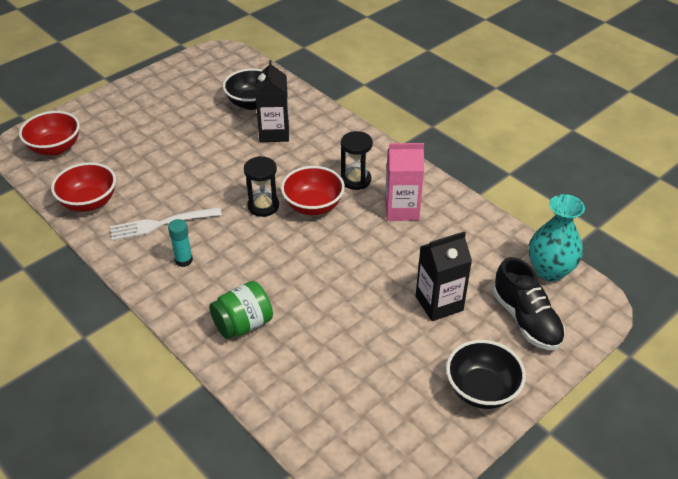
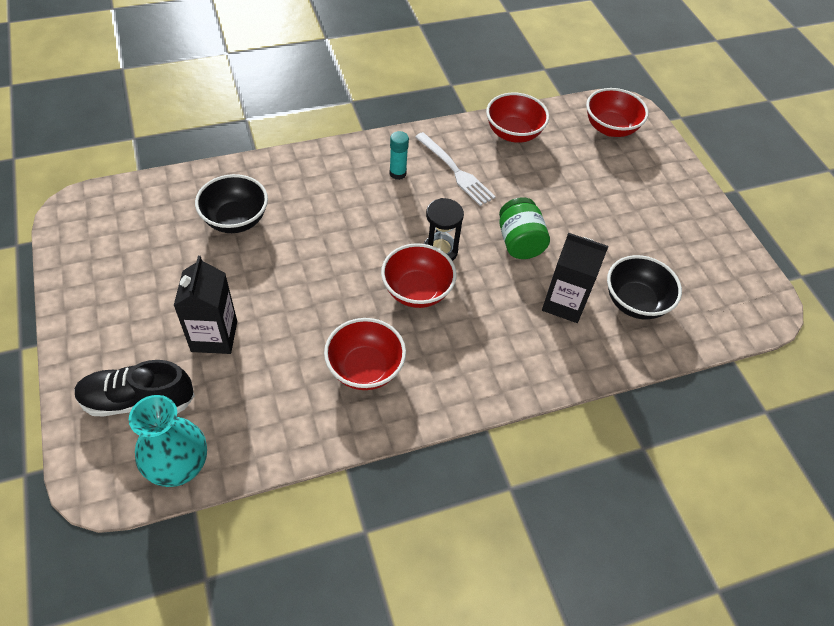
camera: 110 degrees right, 10 degrees up
(161, 224) = (456, 171): white fork -> white fork turned 135 degrees clockwise
(243, 324) = (295, 188): green jar -> green jar (519, 242)
(356, 180) = (439, 347): black hourglass -> none
(401, 209) = (365, 369): pink carton -> red bowl
(481, 390) = (98, 318): black bowl -> black bowl (235, 220)

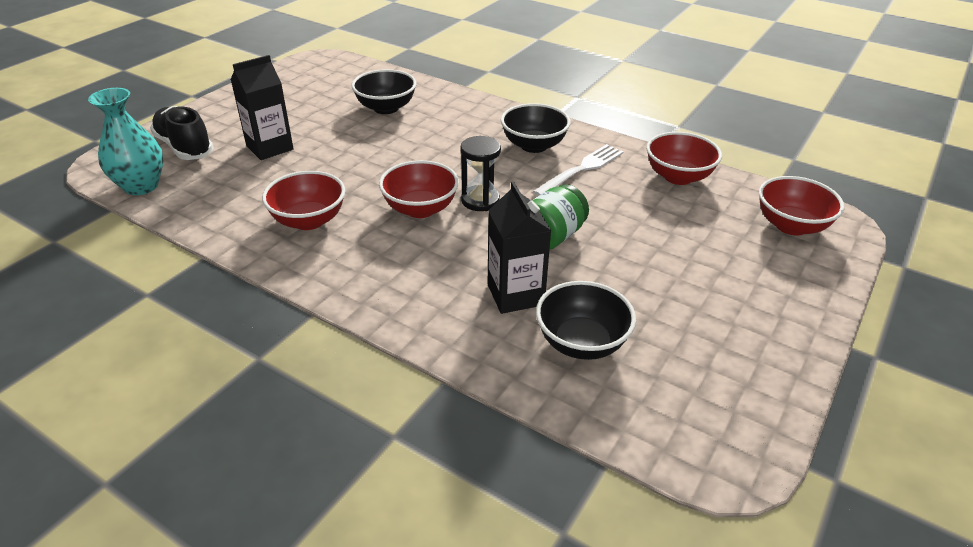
camera: 55 degrees right, 15 degrees down
(397, 173) = (534, 145): turquoise glue stick -> black bowl
(456, 171) = (582, 169): white fork -> white fork turned 150 degrees counterclockwise

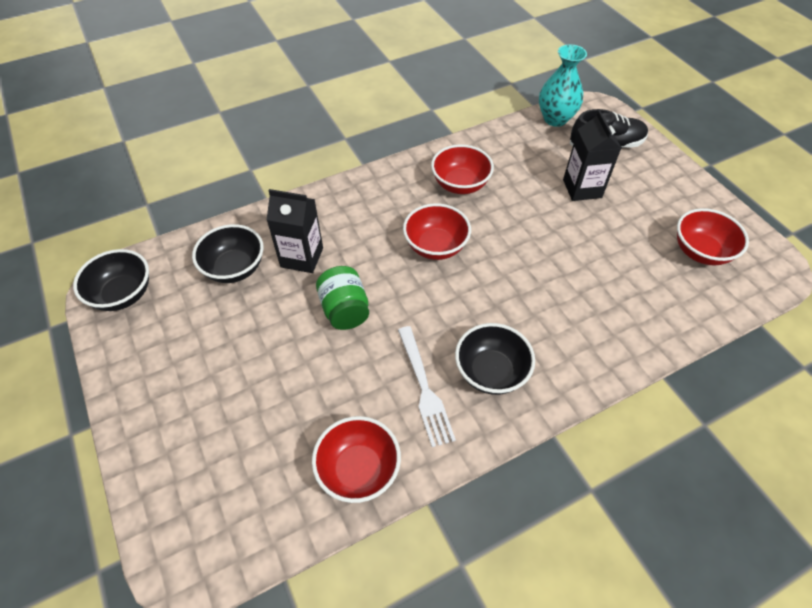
camera: 120 degrees right, 15 degrees up
(386, 108) = (628, 284): black bowl -> black bowl (123, 295)
(480, 200) = (423, 287): black hourglass -> none
(791, 225) = (218, 512): red bowl -> red bowl (700, 252)

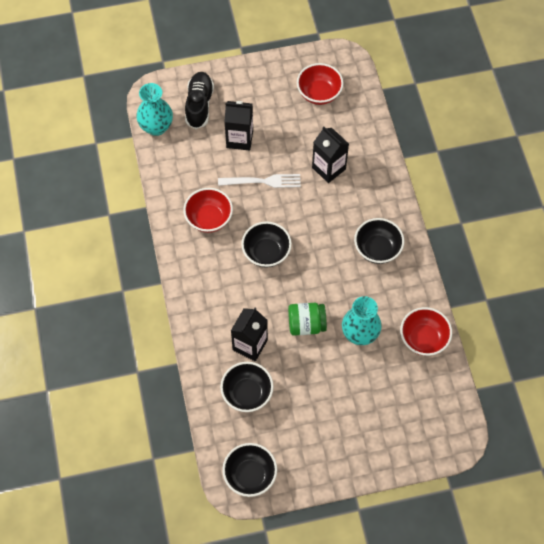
camera: 75 degrees left, 10 degrees up
(346, 377) = (360, 334): none -> turquoise vase
(424, 389) = (379, 290): white fork -> white fork (263, 181)
(435, 246) = (266, 252): red bowl -> black bowl
(591, 286) = (328, 168): none -> black carton

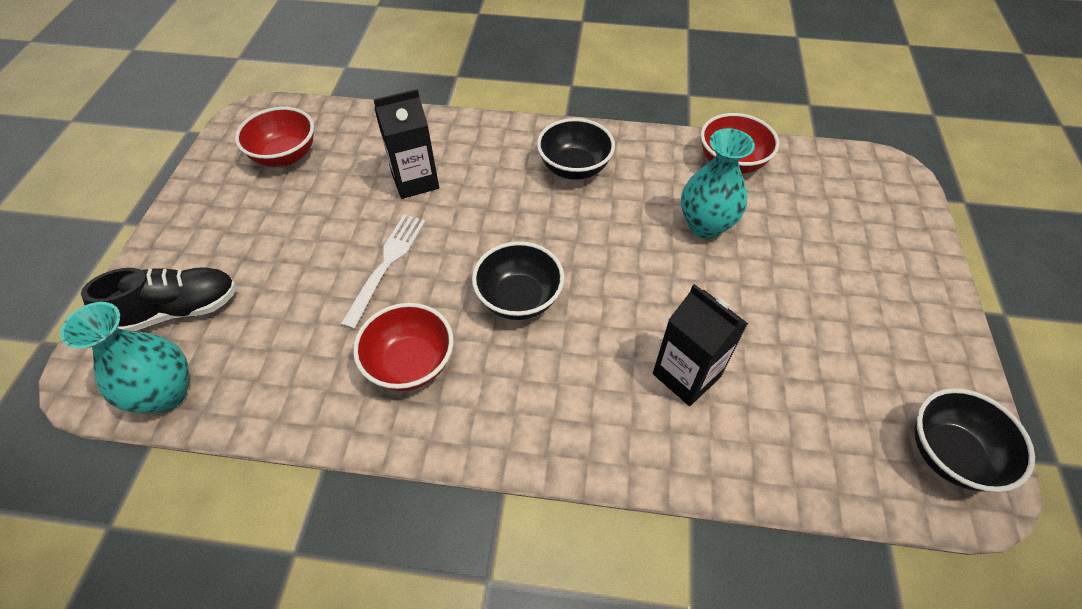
camera: 70 degrees left, 10 degrees down
(199, 105) = (178, 310): black shoe -> black shoe turned 135 degrees clockwise
(239, 139) = (288, 272): black carton -> none
(247, 393) = (782, 409): black bowl -> none
(306, 324) = (670, 284): green jar -> none

